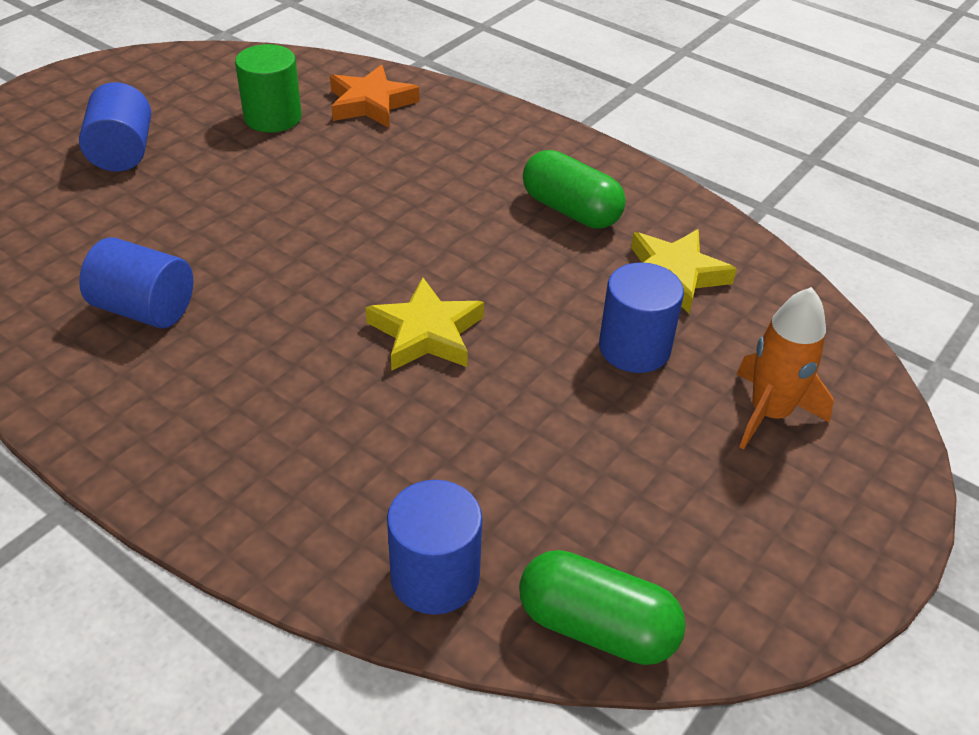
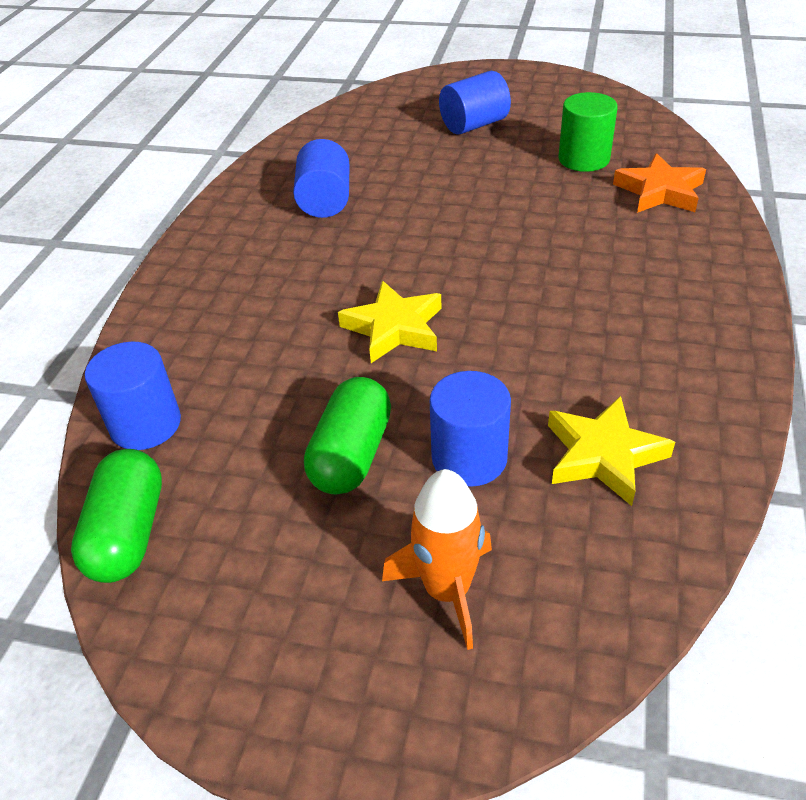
camera: 70 degrees right, 0 degrees up
(571, 210) = (634, 352): green capsule -> green capsule (351, 454)

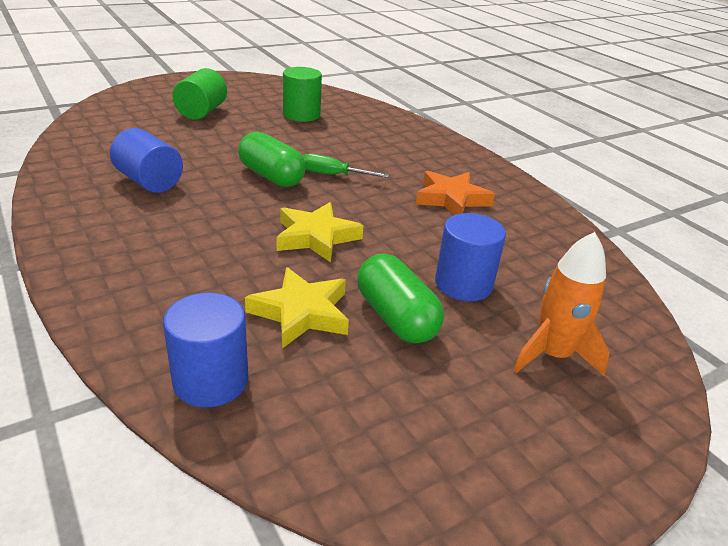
camera: 50 degrees left, 10 degrees down
(128, 533) = (311, 459): green capsule -> green capsule (271, 176)
(474, 125) = (202, 112): blue cylinder -> green cylinder
(511, 257) = (333, 175): none -> green screwdriver
(603, 455) = (521, 250): yellow star -> yellow star (301, 312)
(659, 191) = (367, 121): orange star -> orange star (451, 199)

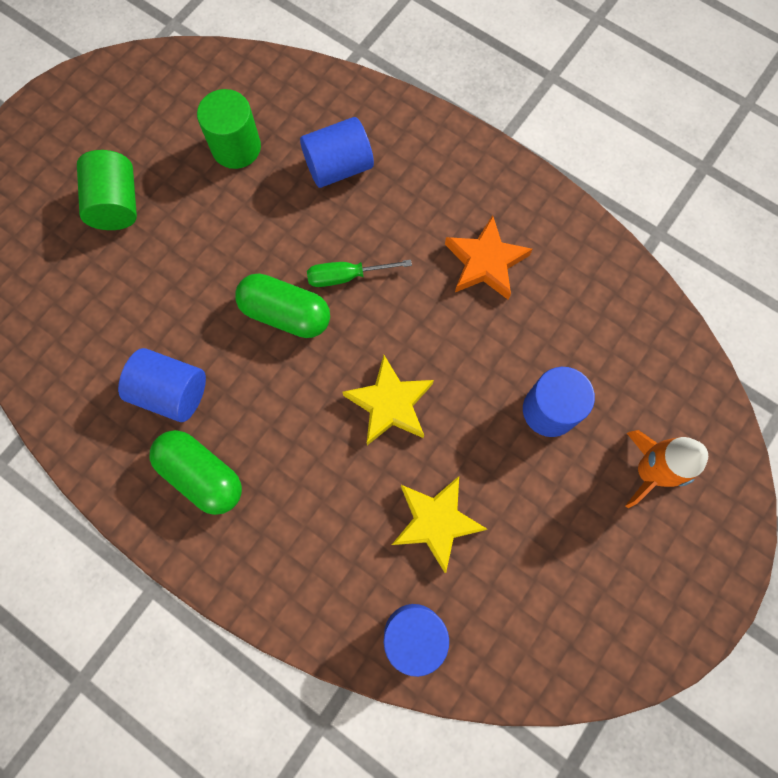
camera: 20 degrees left, 40 degrees up
(366, 137) = (338, 167): none -> blue cylinder
(396, 317) = (513, 487): green capsule -> green capsule (202, 475)

